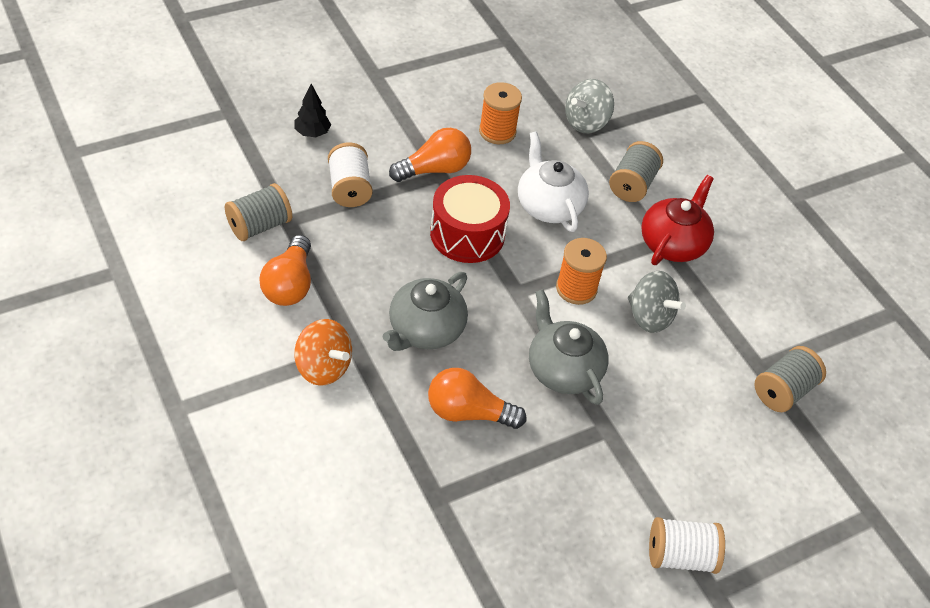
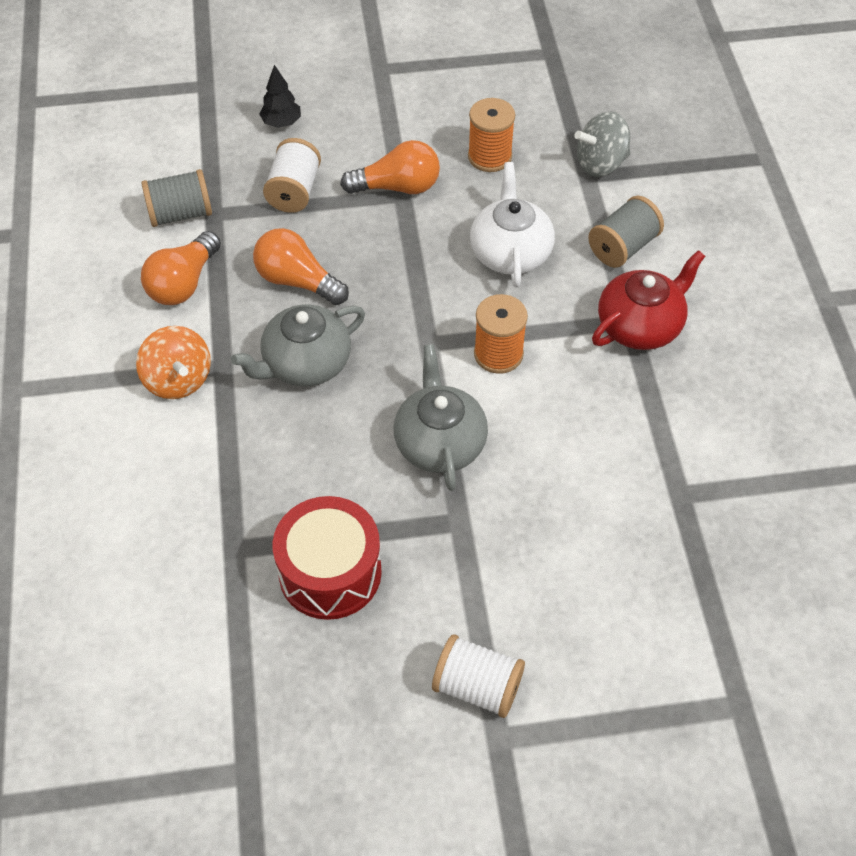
camera: 25 degrees right, 5 degrees up
(467, 234) = (401, 267): red drum -> red drum (330, 572)
(468, 412) = (311, 465): orange light bulb -> orange light bulb (297, 281)
(649, 317) = (570, 405): grey spinning top -> none
(783, 391) = (695, 529): grey spool -> none

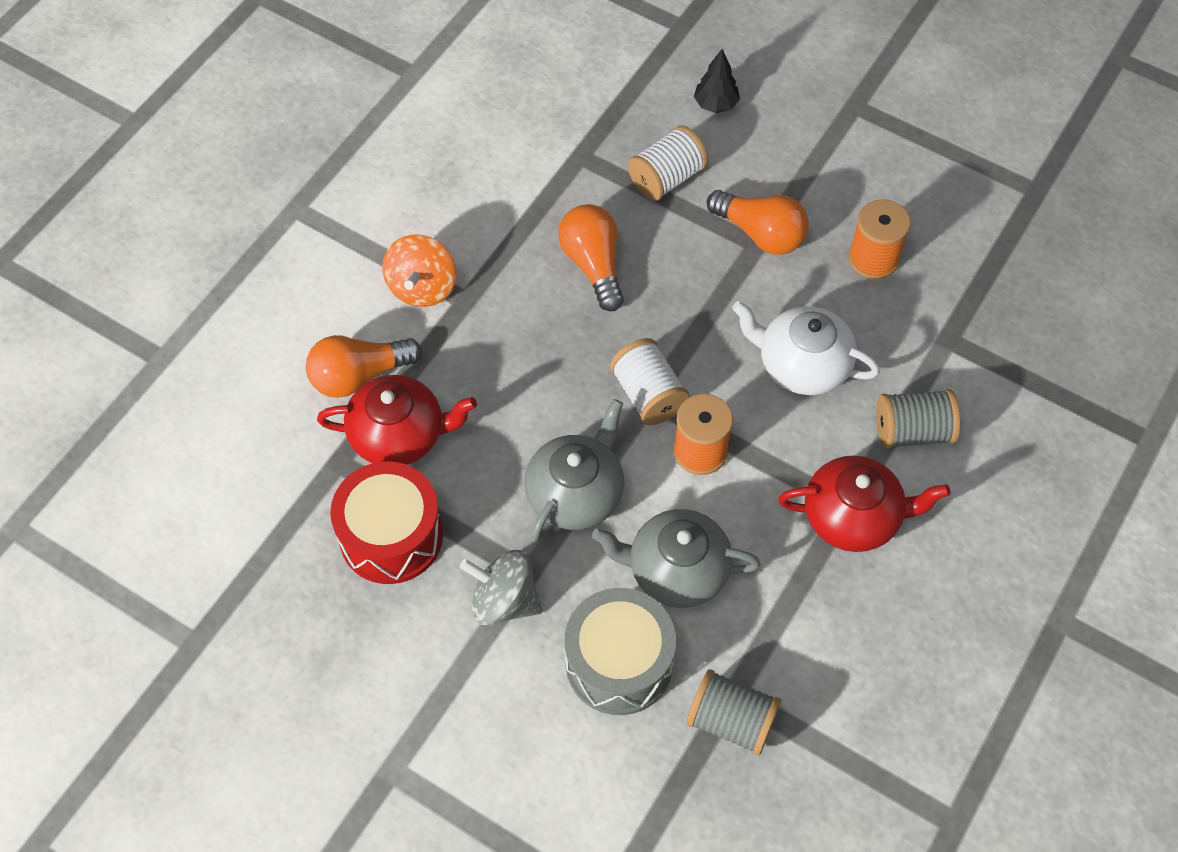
camera: 40 degrees right, 5 degrees up
(180, 214) = (554, 137): grey spool -> grey spool (731, 721)
(183, 283) = (501, 203): orange light bulb -> orange light bulb (359, 375)
(264, 496) = (399, 435): none -> red teapot
(305, 363) = (533, 344): grey teapot -> grey teapot (676, 570)
(477, 686) = (414, 716): white spool -> white spool (648, 394)
(510, 252) = (802, 365): white teapot -> white teapot turned 105 degrees counterclockwise
(585, 534) = (619, 663): none -> grey drum
(600, 164) = (973, 335): grey spinning top -> grey spinning top (504, 601)

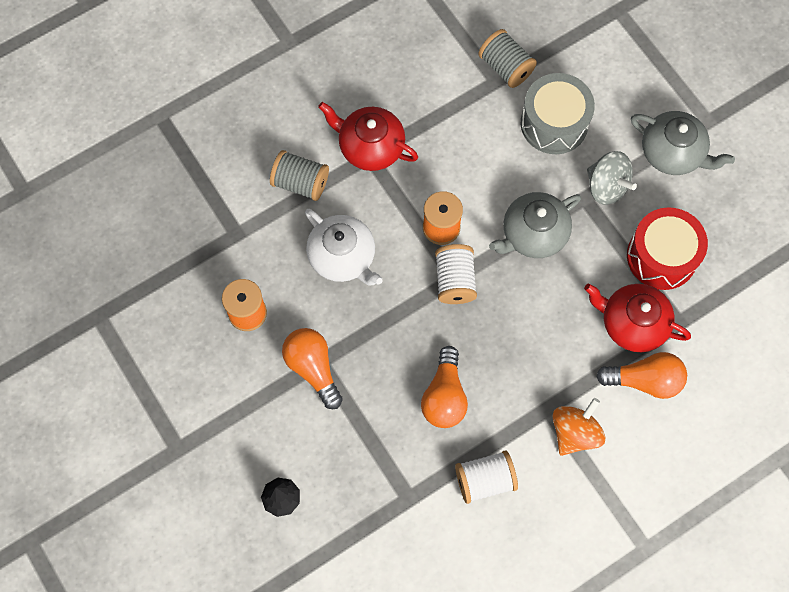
camera: 155 degrees left, 10 degrees up
(667, 178) = (354, 447): white spool -> white spool (484, 480)
(676, 570) = (494, 161): grey teapot -> grey teapot (672, 153)

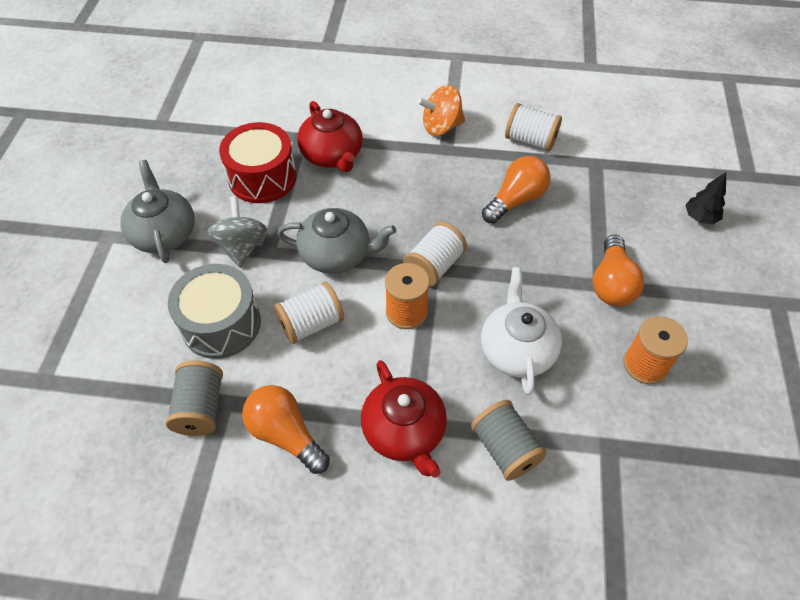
camera: 140 degrees left, 15 degrees down
(496, 169) = (311, 324): none -> white spool
(644, 380) = (362, 123): orange light bulb -> orange light bulb (286, 434)

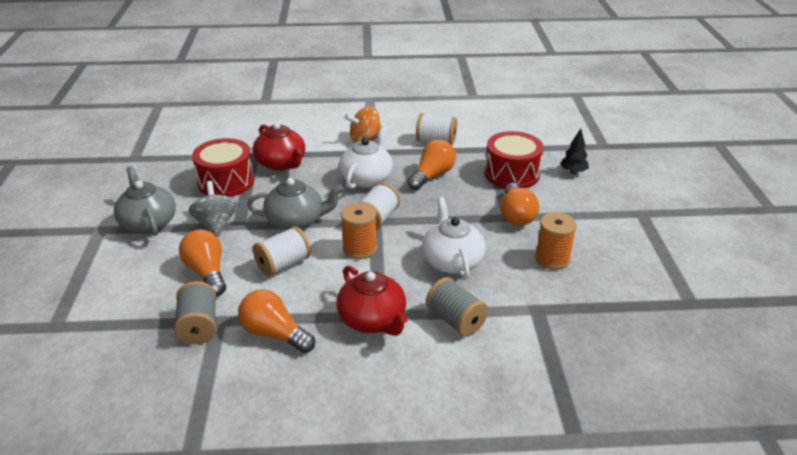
camera: 10 degrees left, 20 degrees down
(221, 324) = (207, 273): grey drum -> orange light bulb
(433, 194) = (367, 178): none -> white teapot
(618, 210) = (511, 174): none -> red drum

